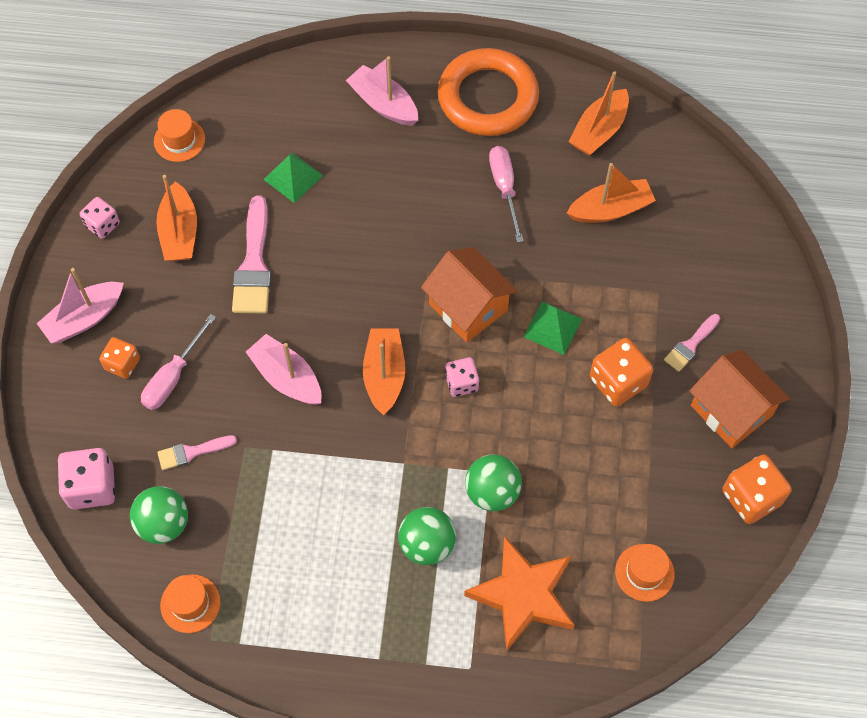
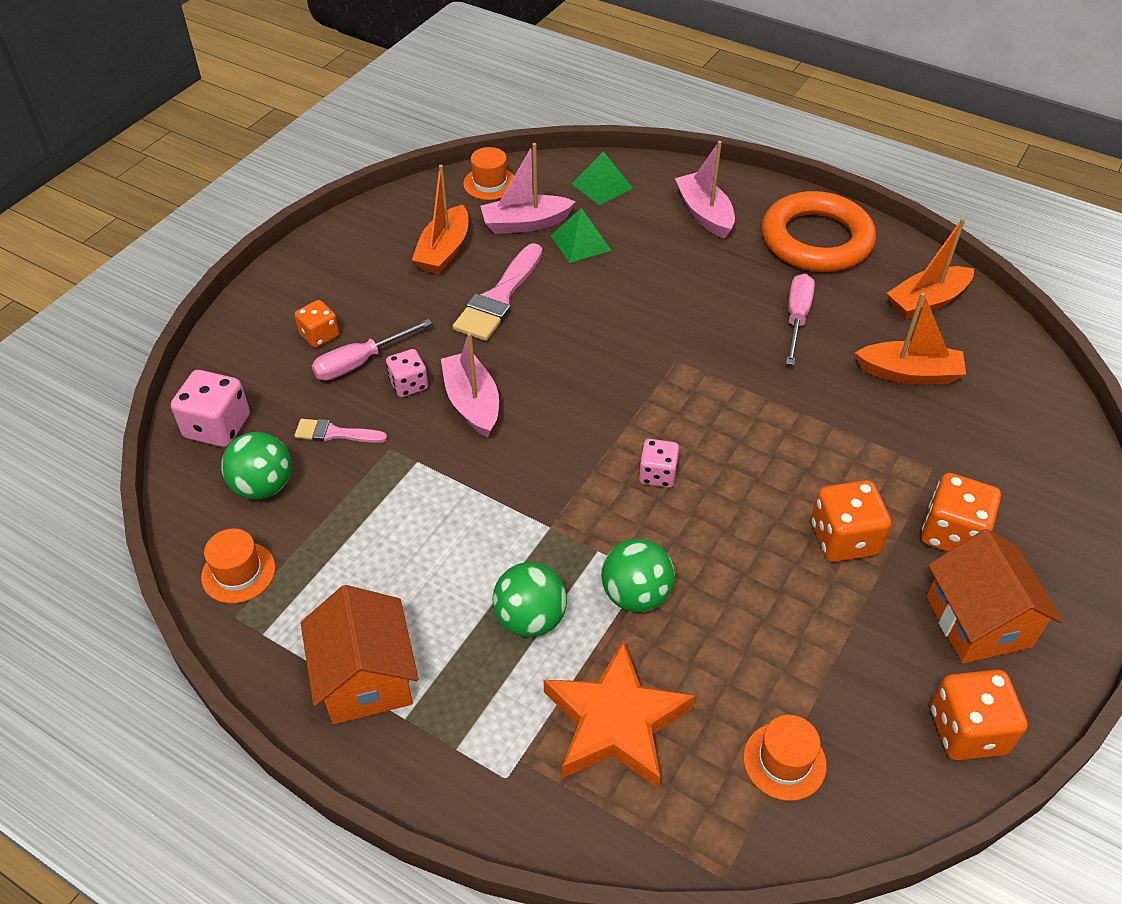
camera: 25 degrees right, 15 degrees down
(84, 318) = (310, 288): pink boat -> pink boat (525, 223)
(102, 225) = (377, 223): pink dice -> pink dice (408, 385)
(384, 375) = (576, 437): orange boat -> none
(468, 307) = (702, 407): orange house -> orange house (366, 678)
(552, 327) = (789, 459): green pyramid -> green pyramid (602, 186)
(690, 345) = (952, 534): pink brush -> orange dice

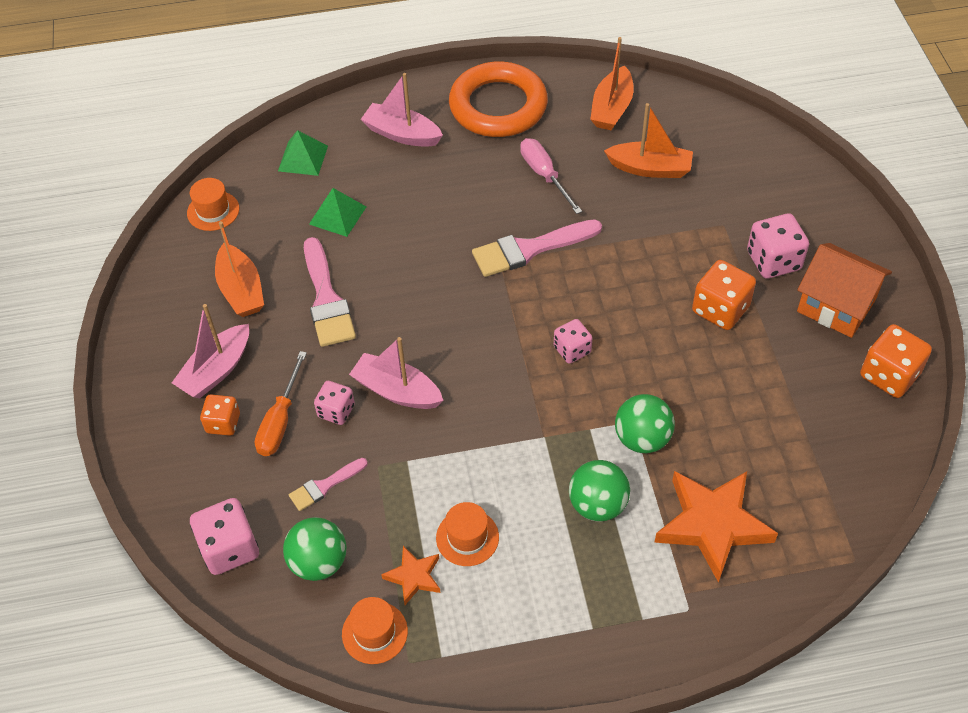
camera: 40 degrees left, 5 degrees up
(317, 554) = (414, 577): none -> orange star
(360, 362) = (280, 421): pink screwdriver -> orange screwdriver
(366, 678) = (541, 625): orange house -> none
(525, 223) = (279, 226): pink boat -> pink boat (216, 370)
(714, 368) = (529, 249): none -> pink brush
(784, 761) = (820, 470): orange hat -> orange hat (467, 537)
(909, 373) = (650, 168): orange boat -> orange boat turned 45 degrees clockwise
(952, 534) = (773, 261): orange dice -> pink dice

